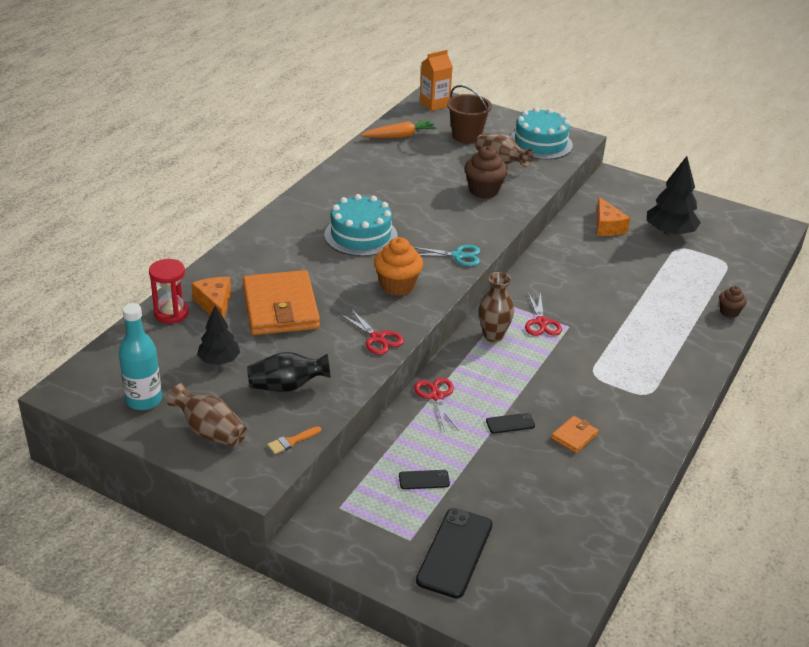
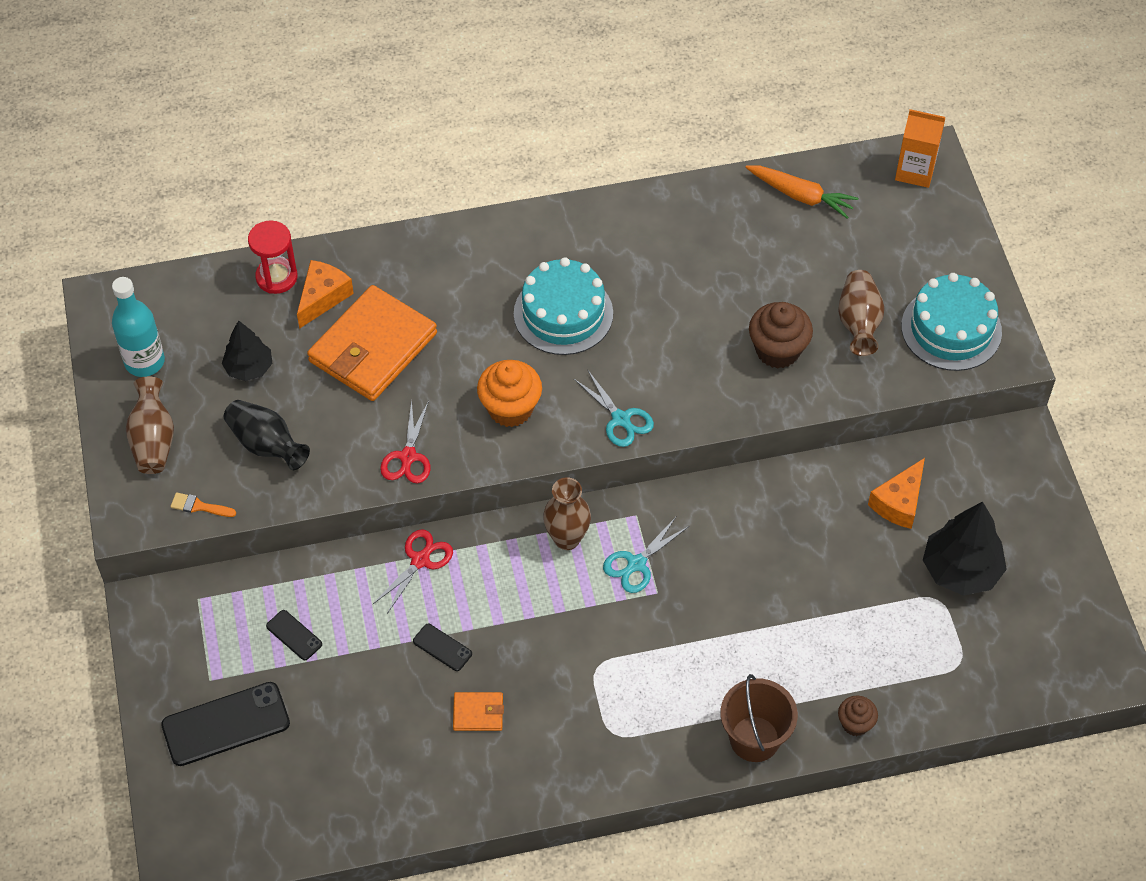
camera: 50 degrees right, 20 degrees up
(466, 136) = (878, 252): brown bucket -> brown bucket (754, 739)
(541, 322) = (636, 564): red scissors -> turquoise scissors

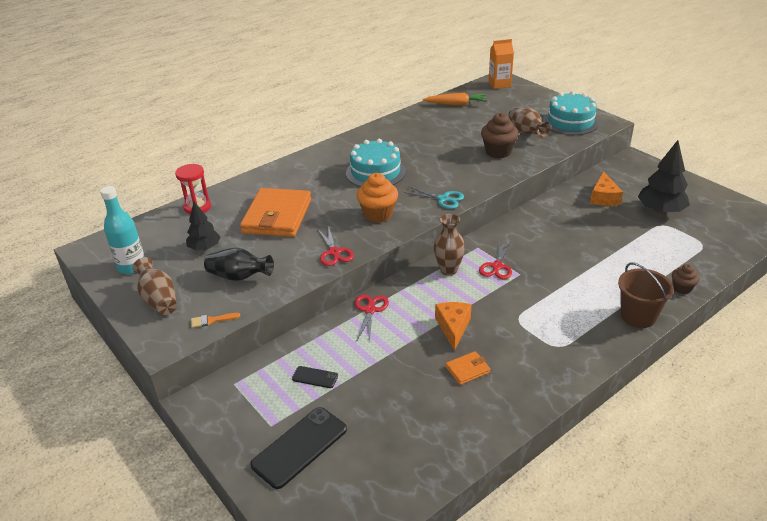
camera: 25 degrees left, 20 degrees down
(323, 297) = (232, 206): orange cheese -> orange cheese (453, 327)
(442, 647) = (417, 346): black phone -> none
(636, 564) = (497, 266): turquoise scissors -> red scissors

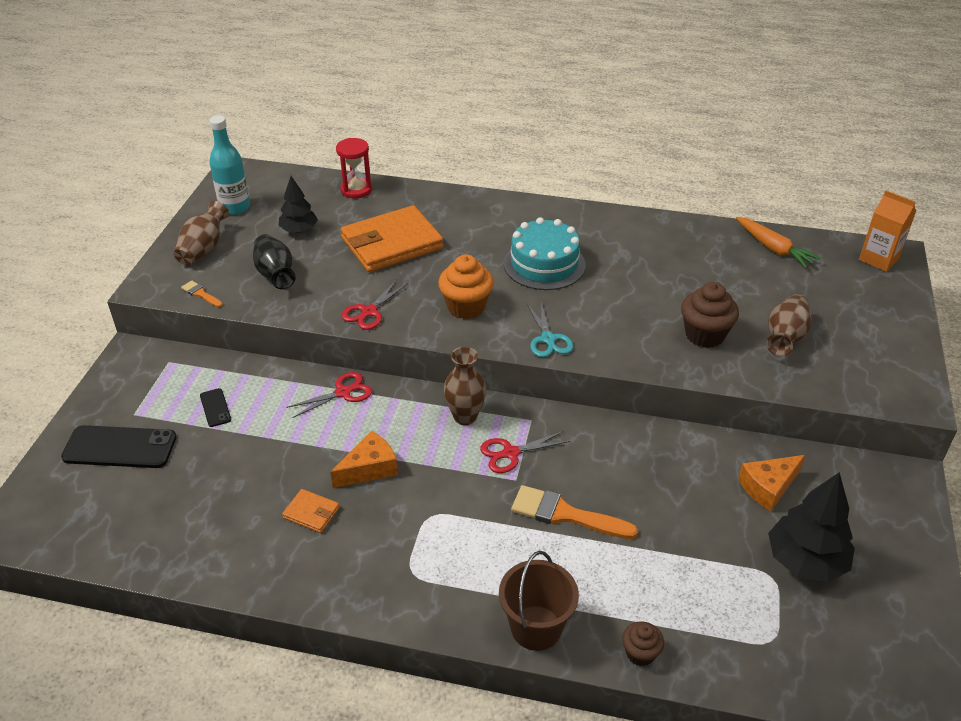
camera: 50 degrees right, 5 degrees up
(563, 268) = (565, 514): none -> orange brush
(570, 122) = (868, 365): turquoise cake -> none

